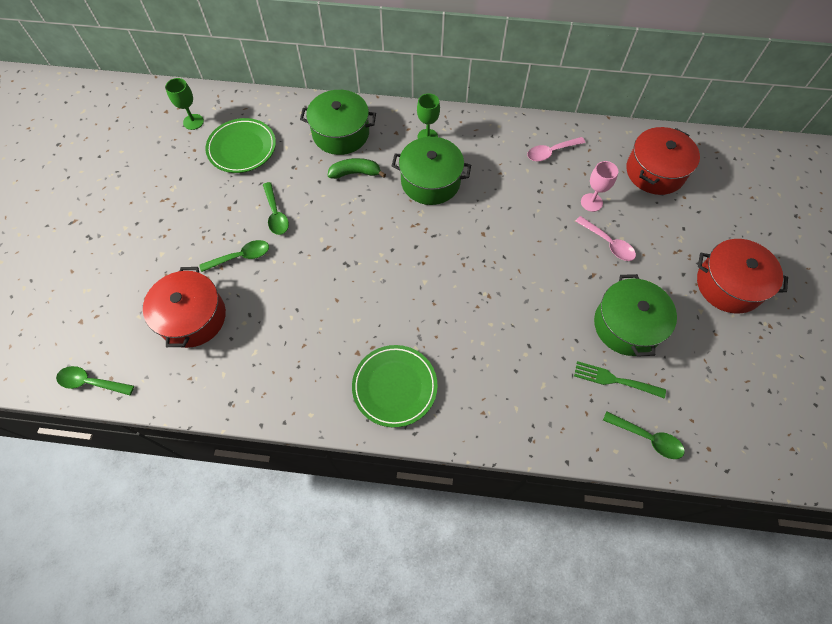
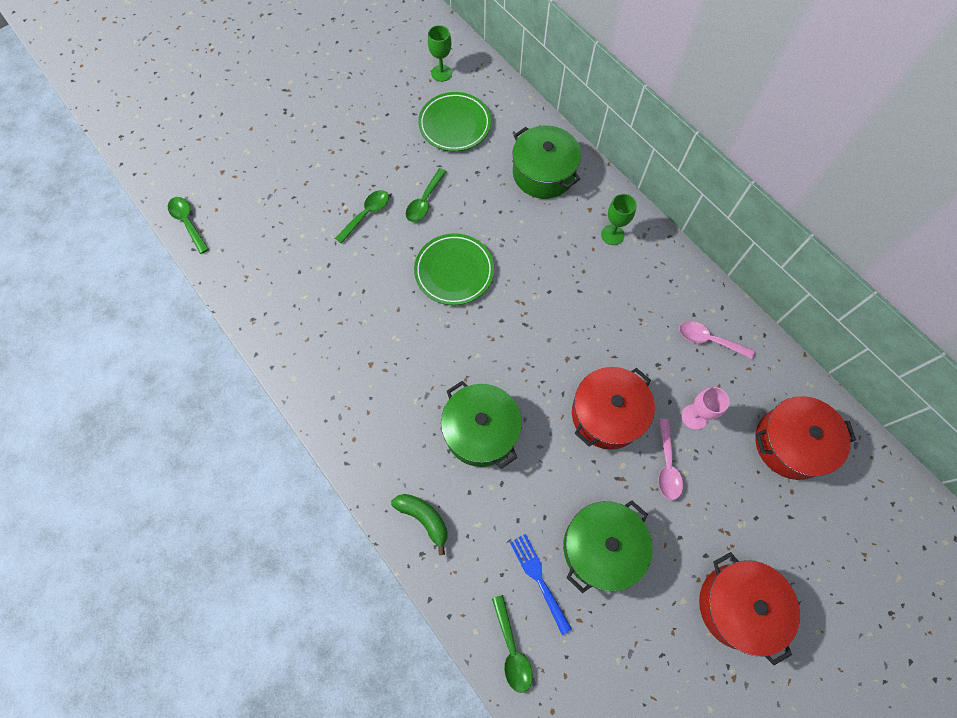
camera: 45 degrees right, 5 degrees up
(192, 317) = (290, 232): red pot -> red pot (607, 414)
(241, 257) = (366, 214): green spoon -> green spoon turned 75 degrees counterclockwise
(355, 173) = (519, 217): green banana -> green banana (424, 518)
(394, 387) = (369, 415): green plate -> green plate (454, 271)
(430, 181) = (572, 276): green pot -> green pot (481, 431)
(614, 380) = (538, 578): green fork -> blue fork

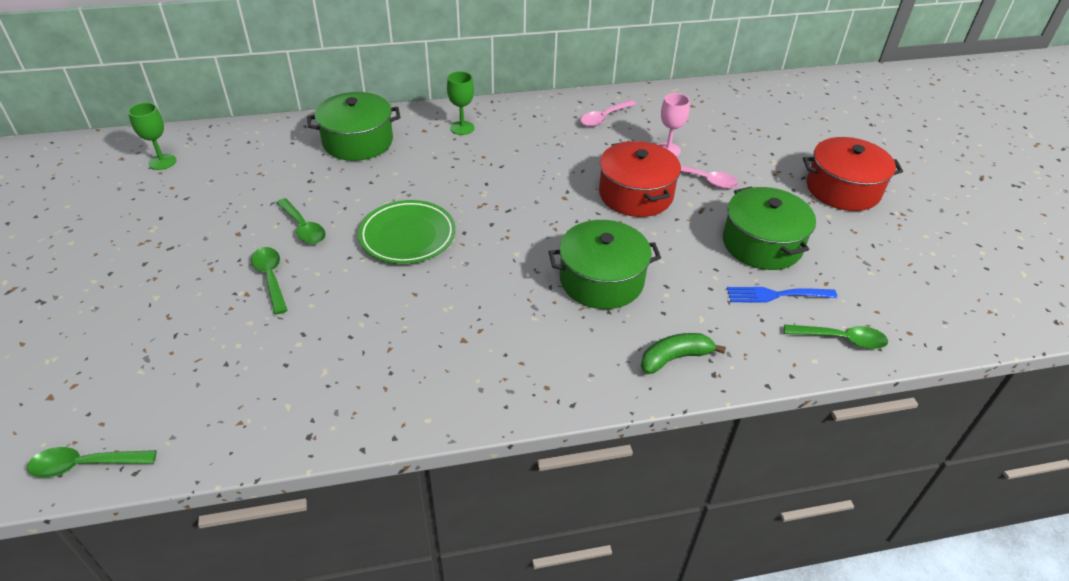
camera: 65 degrees left, 25 degrees down
(454, 125) = (236, 175): green plate -> none
(791, 443) = (718, 115): red pot -> none

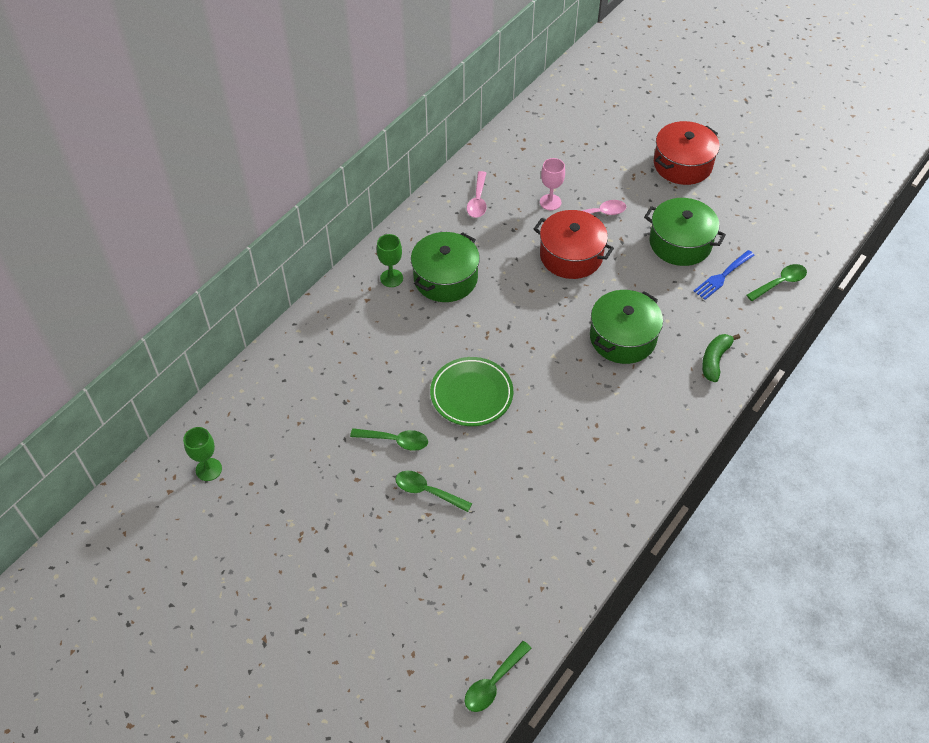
camera: 40 degrees left, 10 degrees up
(358, 141) = (332, 344): green pot -> green pot (445, 278)

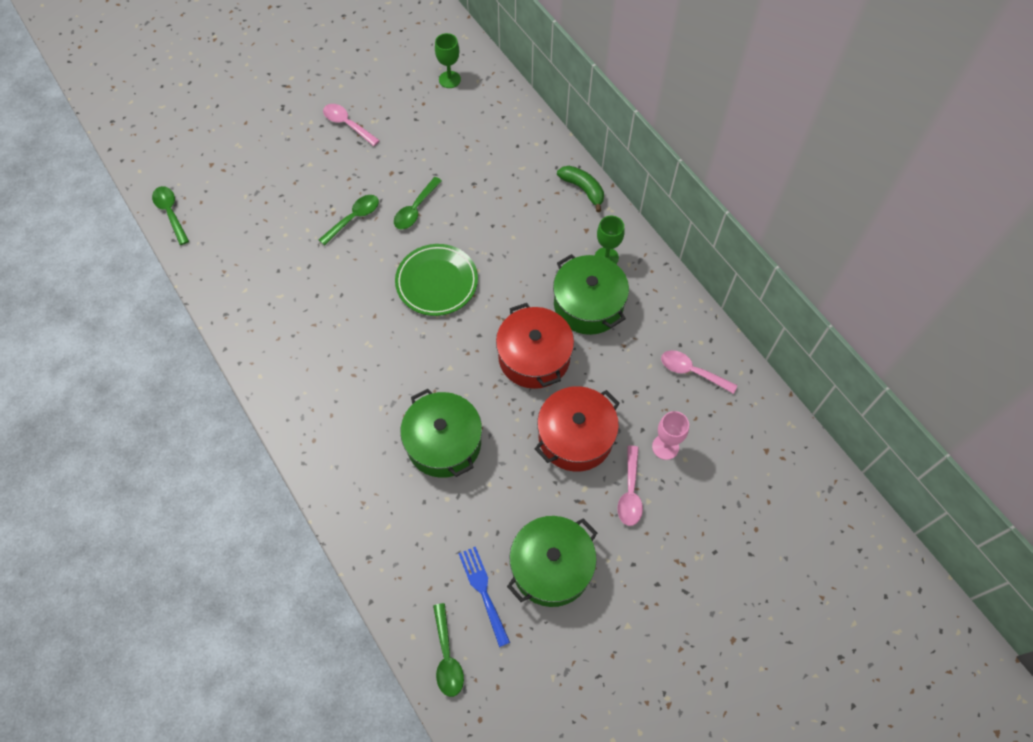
camera: 110 degrees right, 10 degrees up
(304, 548) = (347, 124): none -> pink spoon
(682, 164) = (683, 636): red pot -> red pot (534, 357)
(715, 360) = (375, 523): green banana -> green banana (583, 189)

